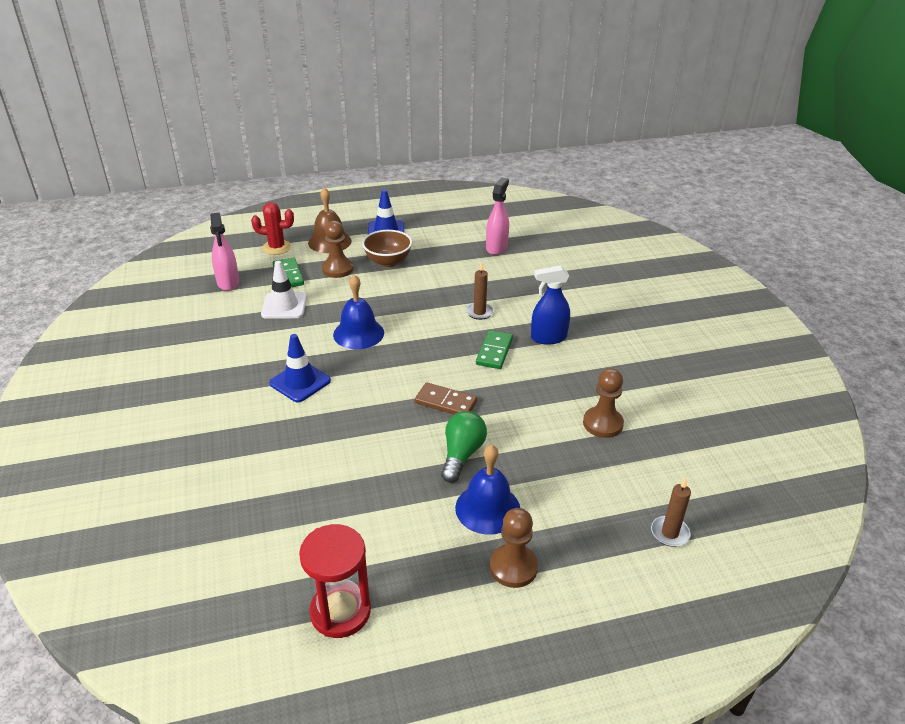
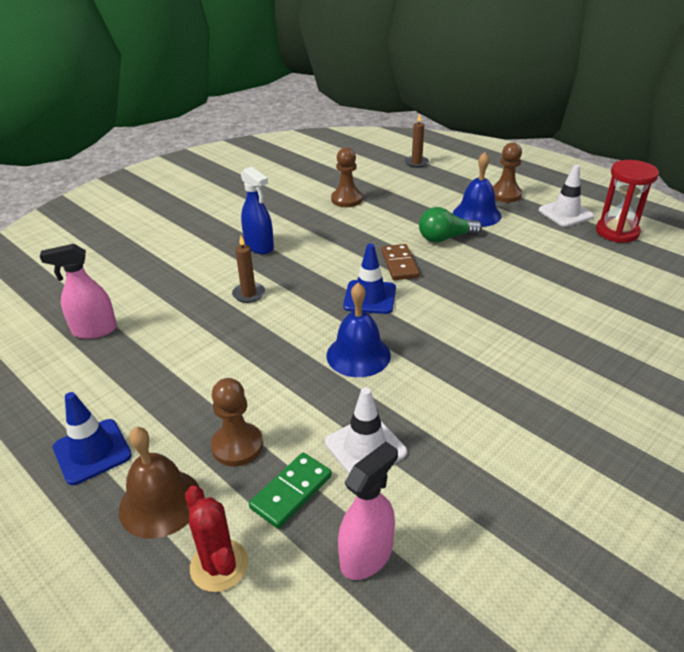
camera: 120 degrees left, 0 degrees up
(300, 382) = (471, 354): blue traffic cone -> blue traffic cone (369, 297)
(388, 262) = (185, 406): brown bowl -> none
(421, 594) = (565, 213): none -> white traffic cone
(494, 351) = (306, 265): green domino -> none

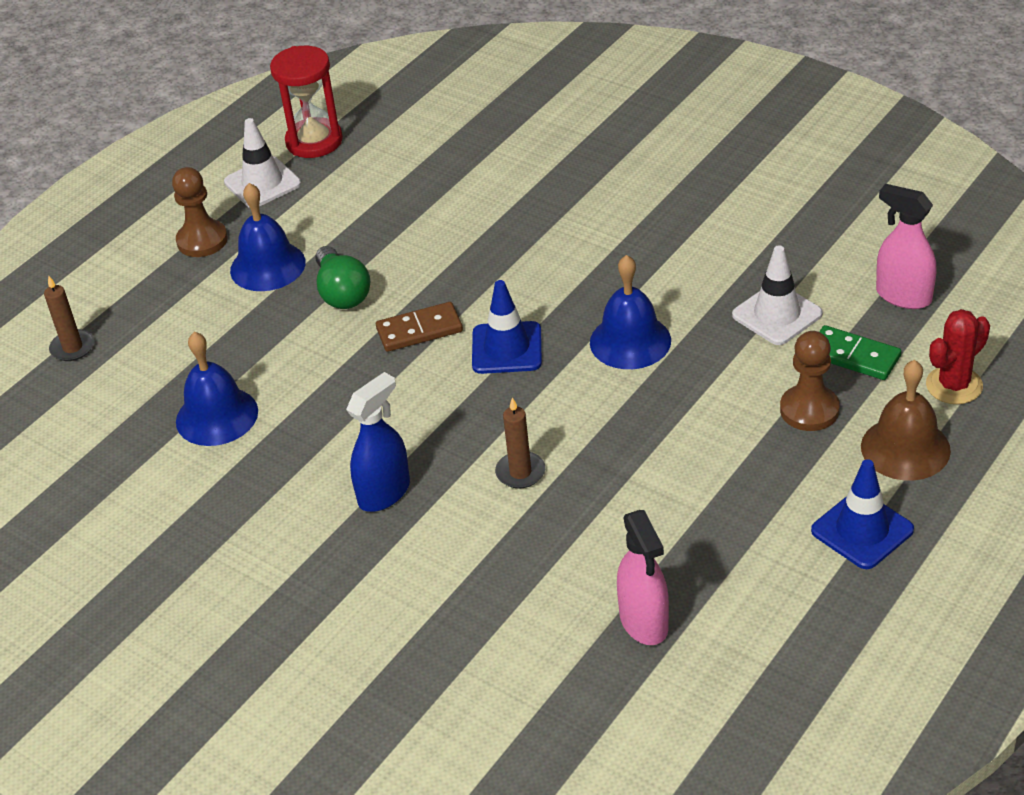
camera: 95 degrees left, 5 degrees up
(346, 199) = (217, 416): brown pawn -> blue bell

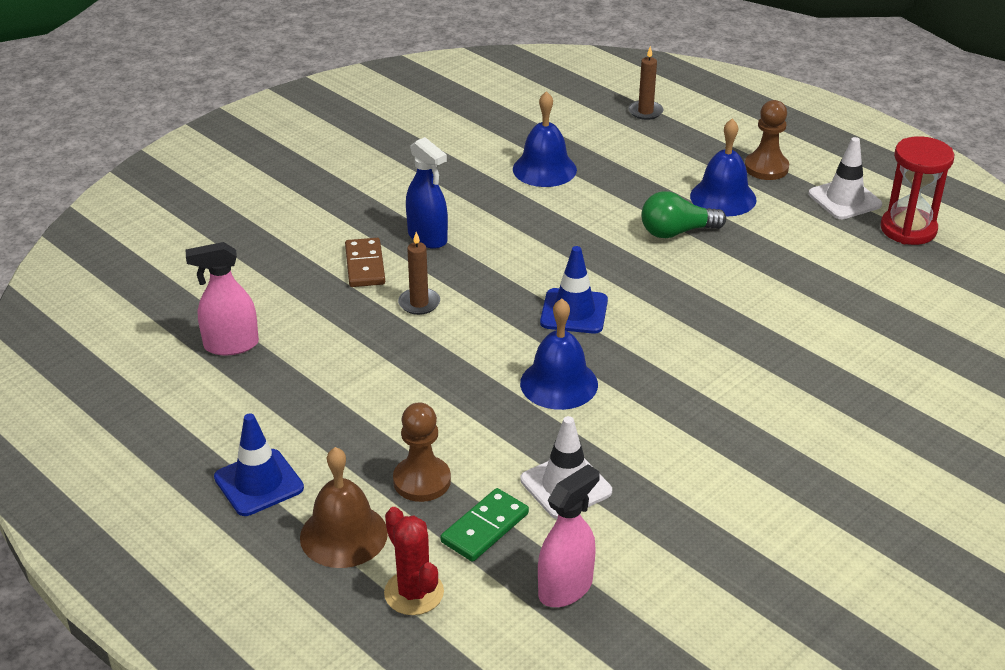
camera: 95 degrees right, 5 degrees down
(419, 330) = (613, 268): brown domino -> brown domino (365, 265)

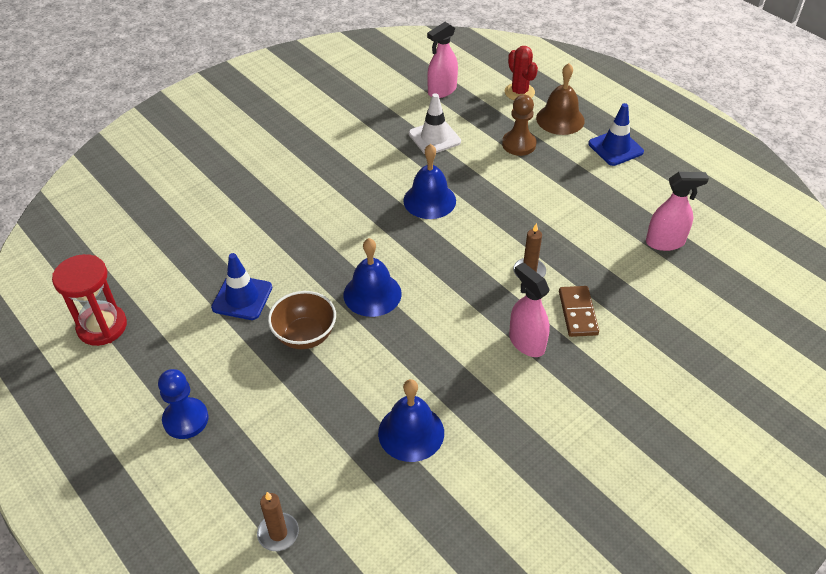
camera: 175 degrees left, 10 degrees up
(427, 237) = (526, 342): blue spray bottle -> pink spray bottle
(484, 528) = (482, 119): green domino -> none
(574, 311) = (410, 257): blue traffic cone -> blue traffic cone (242, 298)
(676, 232) = (305, 335): green light bulb -> brown bowl
(723, 197) = (246, 378): blue bell -> blue bell (372, 294)
(766, 168) = (186, 419): brown pawn -> blue pawn
(844, 199) = (134, 368): white traffic cone -> none

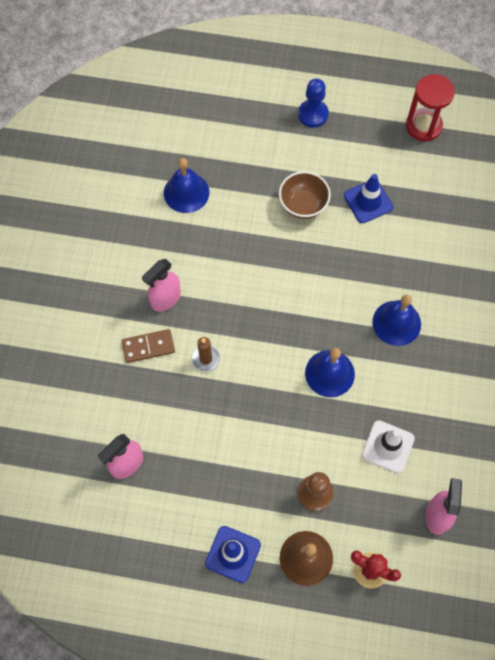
camera: 140 degrees right, 20 degrees up
(278, 533) = (206, 99): brown candle -> none
(372, 294) = (292, 263): blue bell -> blue bell (396, 323)
(526, 342) = (165, 299): pink spray bottle -> pink spray bottle turned 120 degrees clockwise
(578, 313) = (148, 347): brown domino -> brown domino turned 60 degrees counterclockwise

